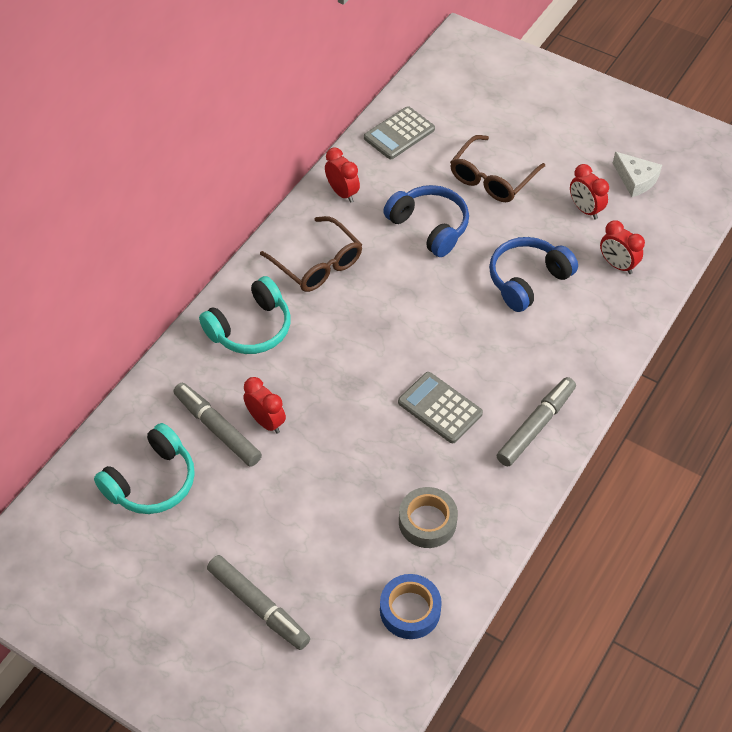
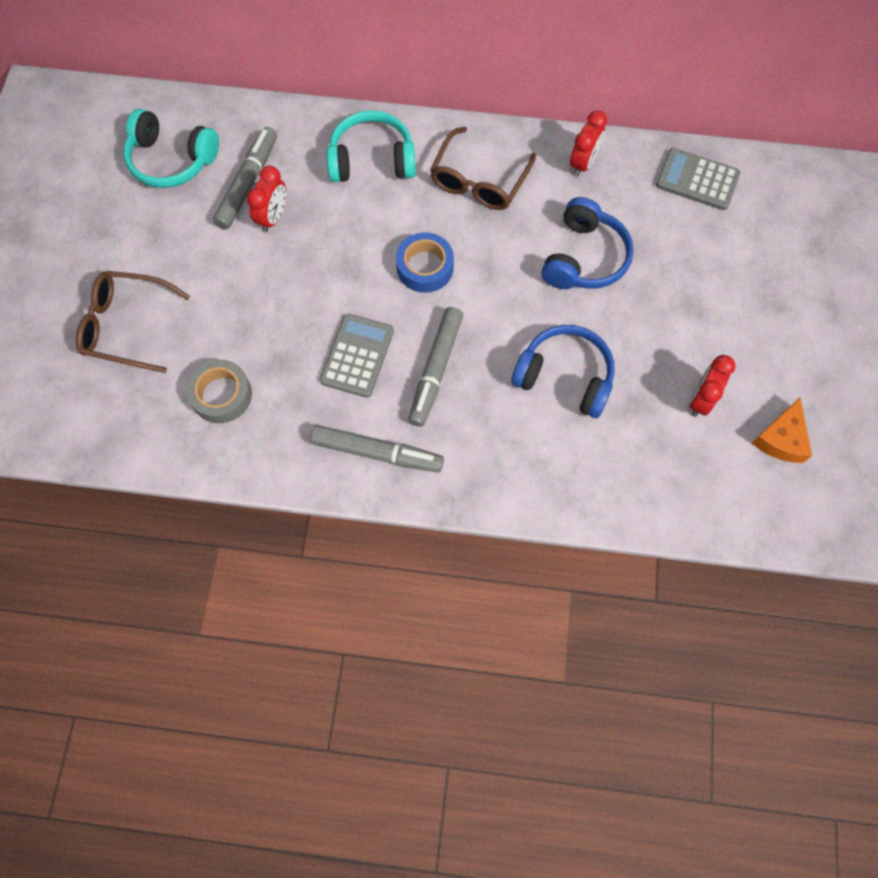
camera: 65 degrees right, 15 degrees up
(251, 328) = (372, 160): turquoise headphones -> turquoise headphones turned 150 degrees clockwise
(258, 606) = (80, 294): grey marker -> grey marker (435, 370)
(410, 610) = (121, 417): blue tape -> blue tape (425, 267)
(492, 178) = (689, 290): brown glasses -> brown glasses (126, 326)
(617, 265) = (638, 461): red clock -> none
(635, 180) = (781, 438): white cheese -> orange cheese

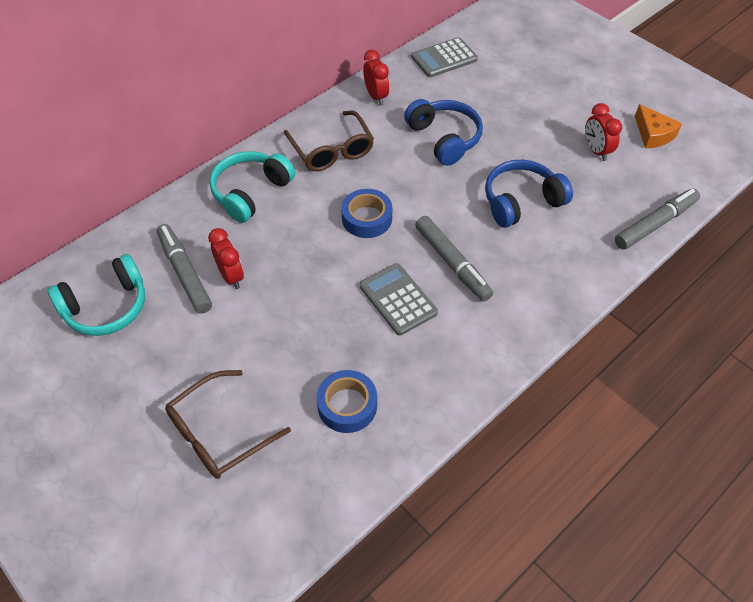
camera: 50 degrees left, 15 degrees down
(221, 395) = (347, 405): grey tape -> blue tape
(377, 453) = (487, 337): grey marker -> grey marker (655, 224)

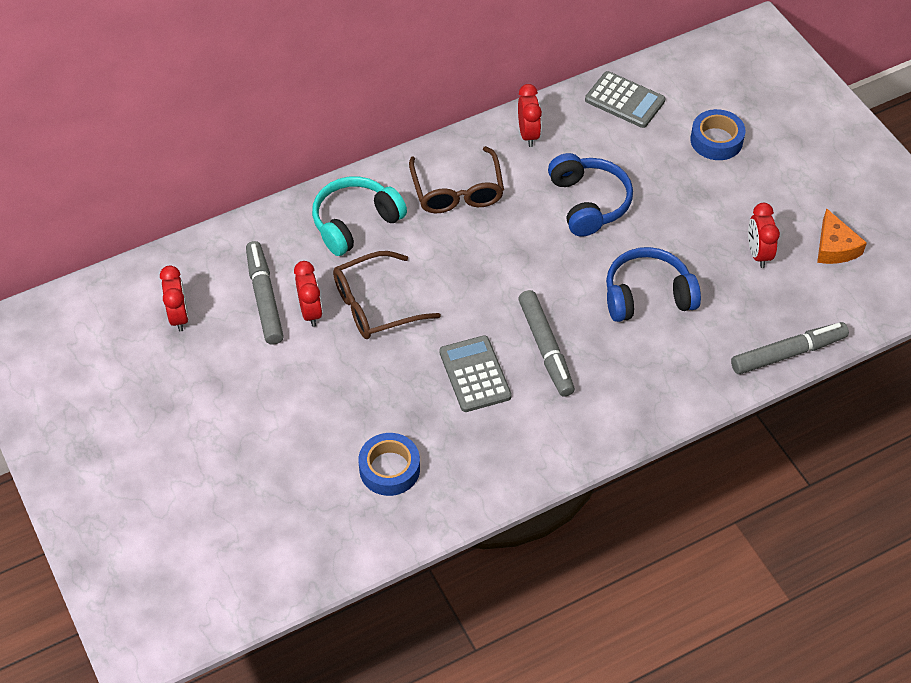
camera: 15 degrees right, 0 degrees up
(106, 307) = (179, 316): turquoise headphones -> red clock
(219, 433) = (259, 466): brown glasses -> brown glasses (375, 305)
(367, 218) = (471, 279): blue tape -> blue tape (716, 140)
(444, 58) = (624, 100): grey calculator -> grey calculator turned 135 degrees counterclockwise

